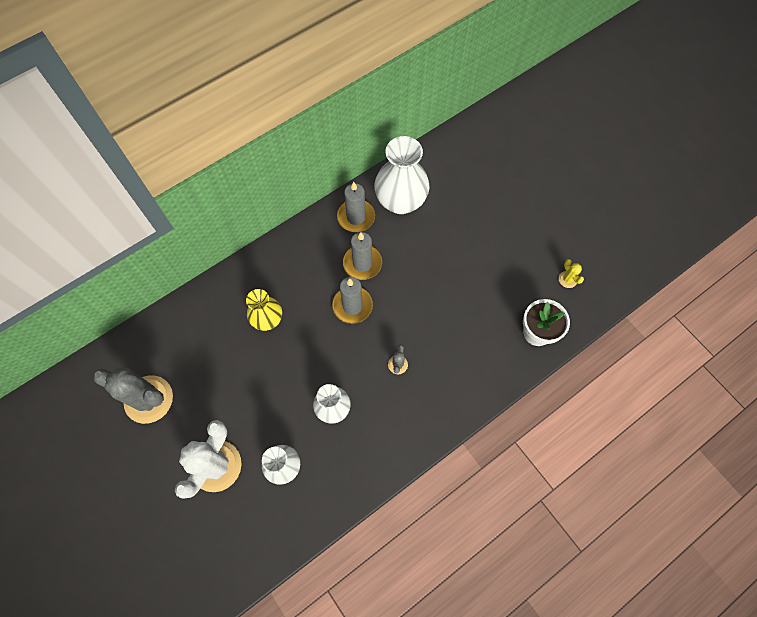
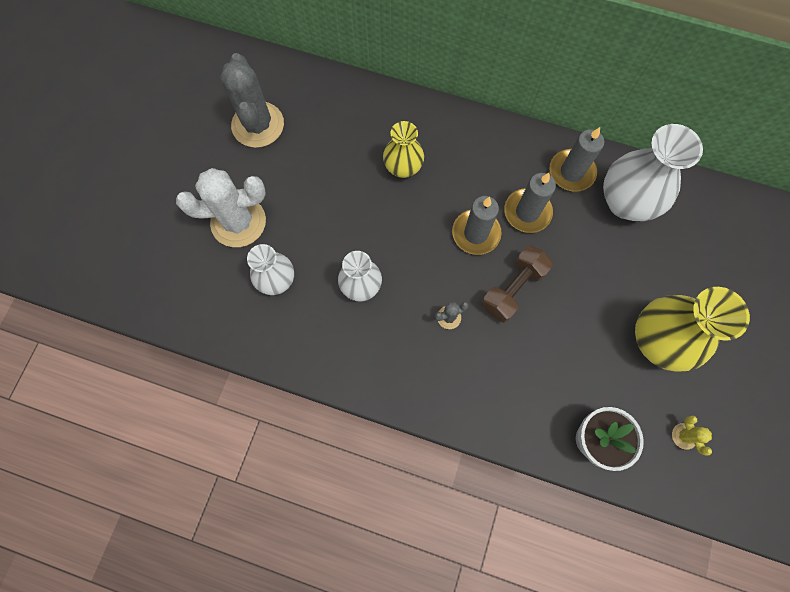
camera: 55 degrees right, 5 degrees up
(408, 310) = (513, 289): none -> brown dumbbell
(501, 250) = (658, 341): none -> yellow vase
(567, 279) = (684, 436): yellow cactus -> yellow cactus turned 45 degrees counterclockwise

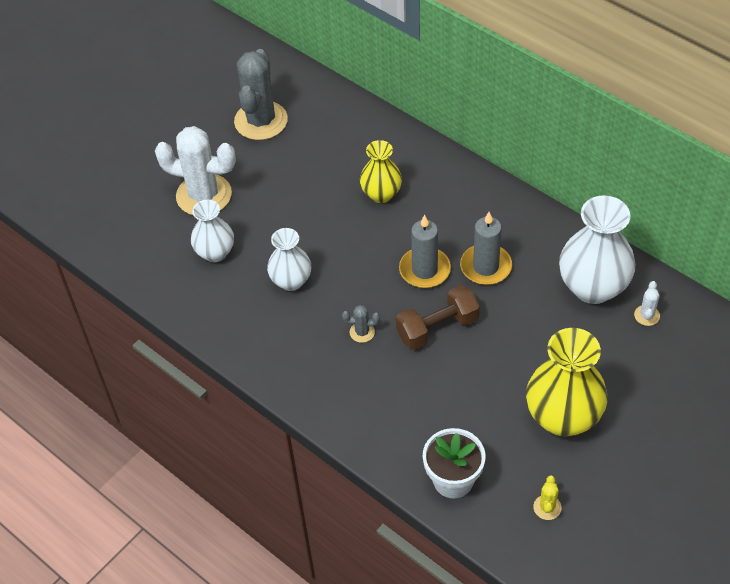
camera: 25 degrees right, 20 degrees down
(571, 172) = (549, 245): grey candle -> none
(681, 215) = (646, 315): none -> white cactus

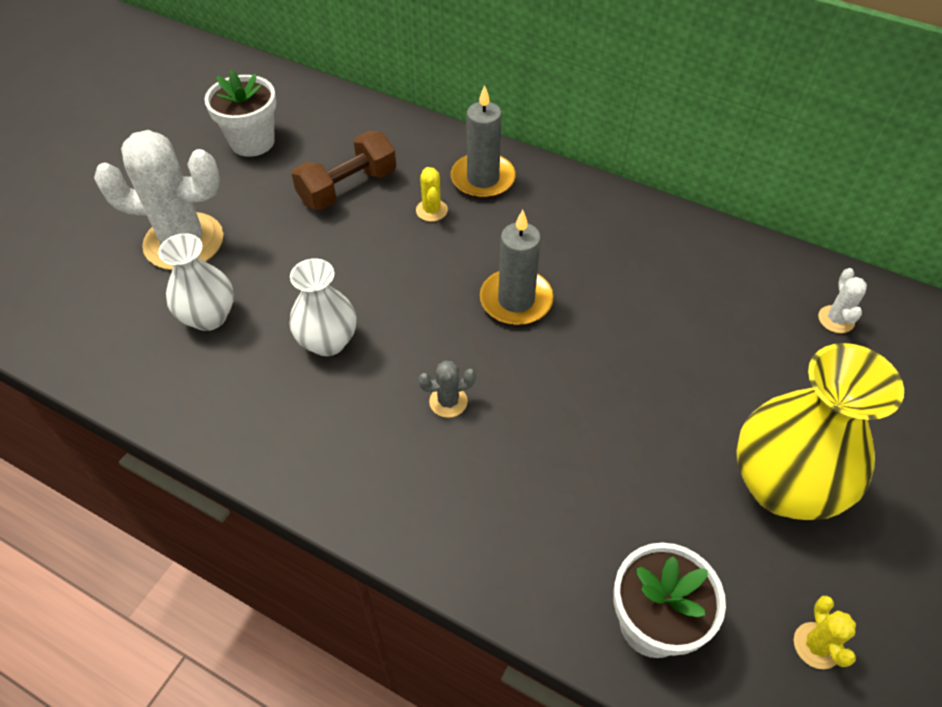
camera: 15 degrees left, 0 degrees up
(261, 121) = (252, 142): grey cactus -> white flower pot
(381, 194) = (431, 210): yellow vase -> yellow cactus
(437, 328) = (557, 379): brown dumbbell -> brown dumbbell (348, 188)
(485, 267) = (598, 285): grey candle -> grey candle (483, 179)
(593, 287) = (750, 292): white vase -> none

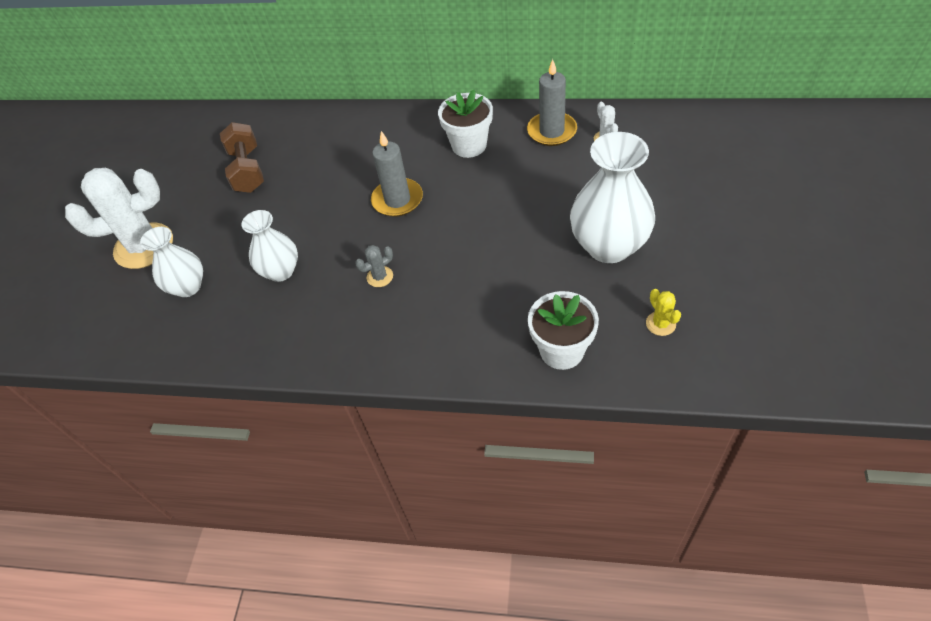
camera: 15 degrees left, 0 degrees up
(252, 142) = (161, 164): white flower pot -> white flower pot (469, 145)
(348, 188) = (247, 170): brown dumbbell -> brown dumbbell turned 45 degrees counterclockwise
(431, 210) = (314, 164): yellow cactus -> none
(483, 179) = (341, 132): grey candle -> grey candle (551, 131)
(782, 486) = (609, 246): yellow vase -> white vase

